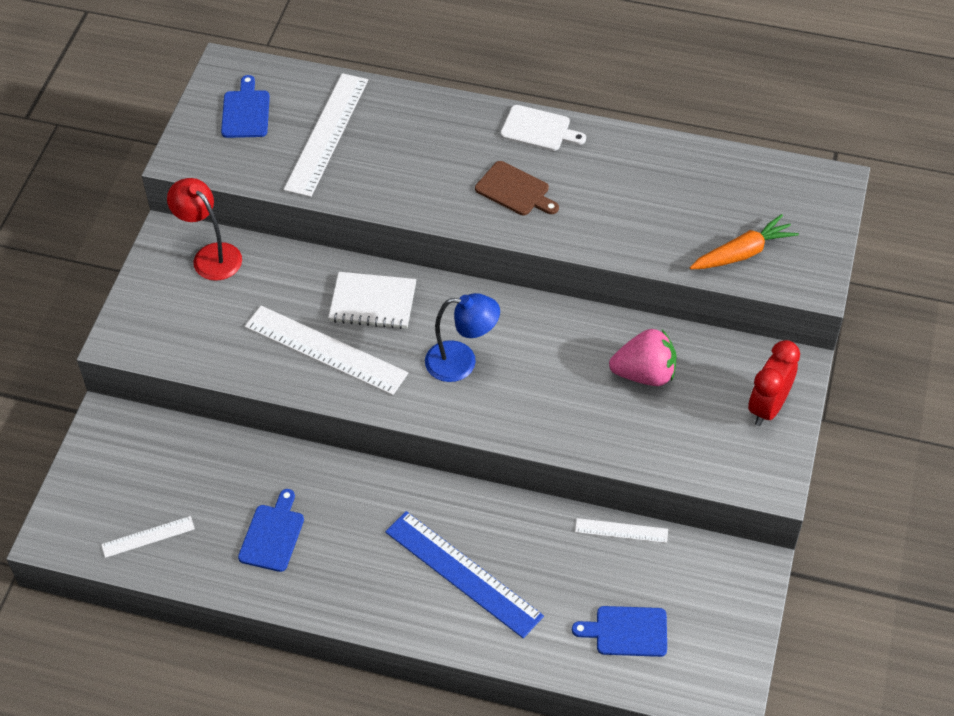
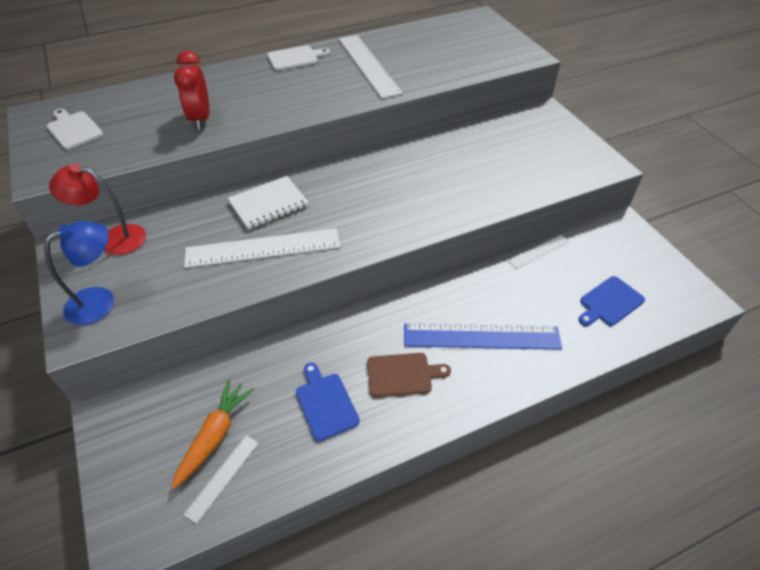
camera: 40 degrees left, 5 degrees down
(246, 111) = (74, 129): blue cutting board -> white cutting board
(327, 134) = (152, 115): white ruler -> white ruler (368, 65)
(462, 362) = (364, 204): blue lamp -> blue lamp (100, 301)
(515, 190) = (314, 88): brown cutting board -> brown cutting board (402, 374)
(644, 374) = (477, 153): pink strawberry -> none
(742, 253) = (476, 59): orange carrot -> orange carrot (214, 436)
(768, 407) = (557, 134): red clock -> red clock (200, 119)

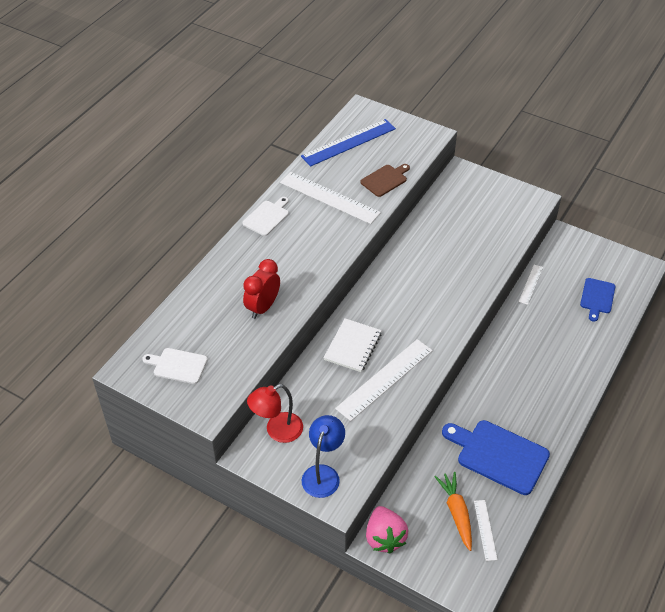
camera: 35 degrees left, 0 degrees up
(119, 411) = (384, 538): none -> pink strawberry
(200, 119) = (263, 307): red clock -> red clock turned 75 degrees clockwise
(325, 403) = (498, 455): blue cutting board -> blue cutting board, size x1.72
(402, 374) = (524, 412): brown cutting board -> brown cutting board (385, 180)
(481, 336) = (546, 362): blue ruler -> blue ruler (348, 142)

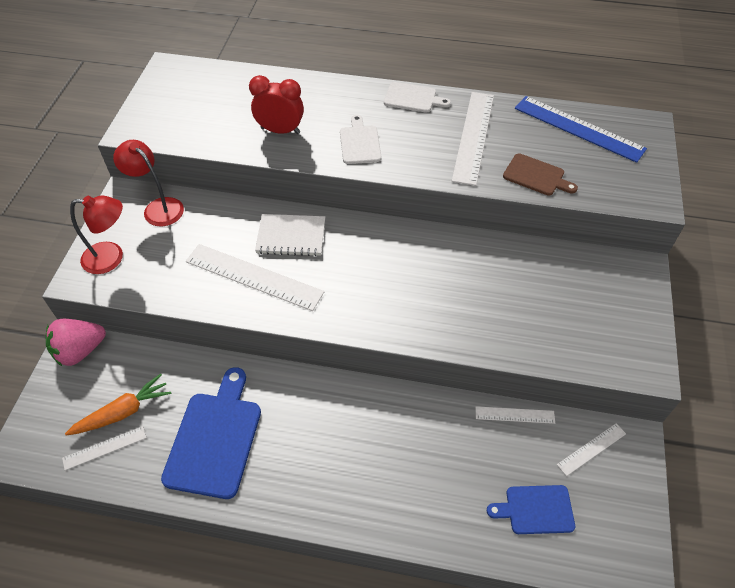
camera: 70 degrees right, 5 degrees up
(178, 365) = (183, 96): white cutting board -> white cutting board (360, 143)
(323, 474) = (111, 258): blue lamp -> red lamp
(565, 257) = (591, 449): none -> white ruler

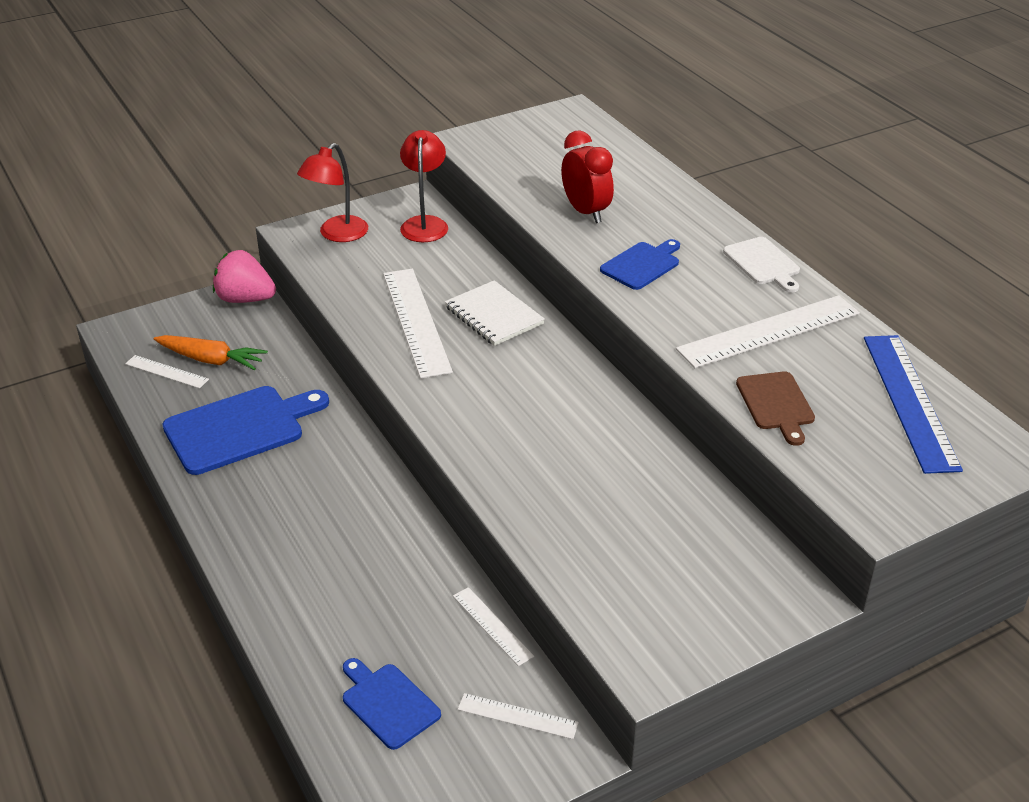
camera: 50 degrees right, 15 degrees down
(111, 258) = (337, 234): red lamp -> red lamp turned 75 degrees clockwise
(360, 143) = (642, 265): white cutting board -> blue cutting board

